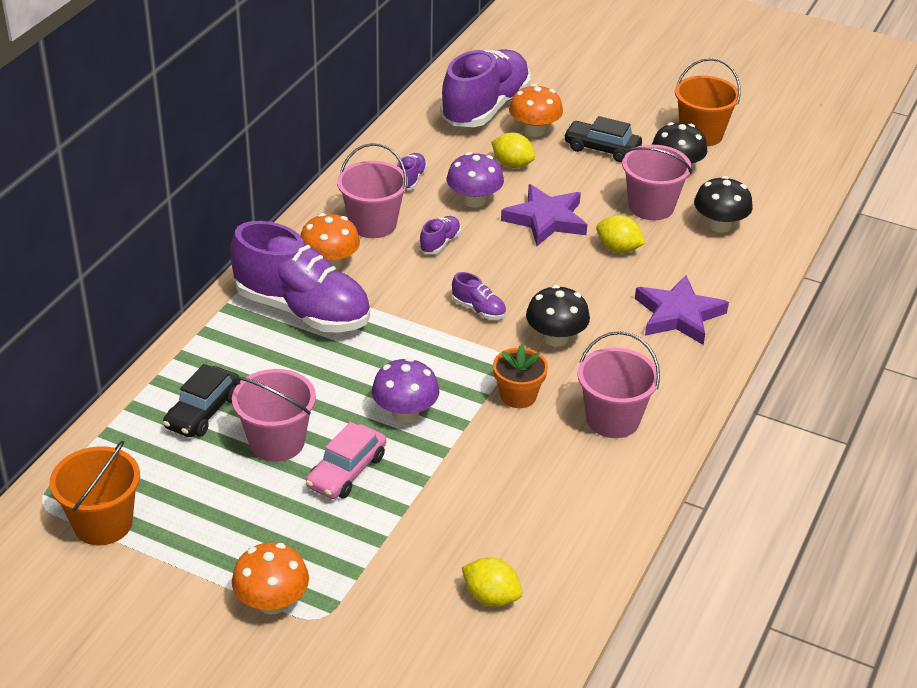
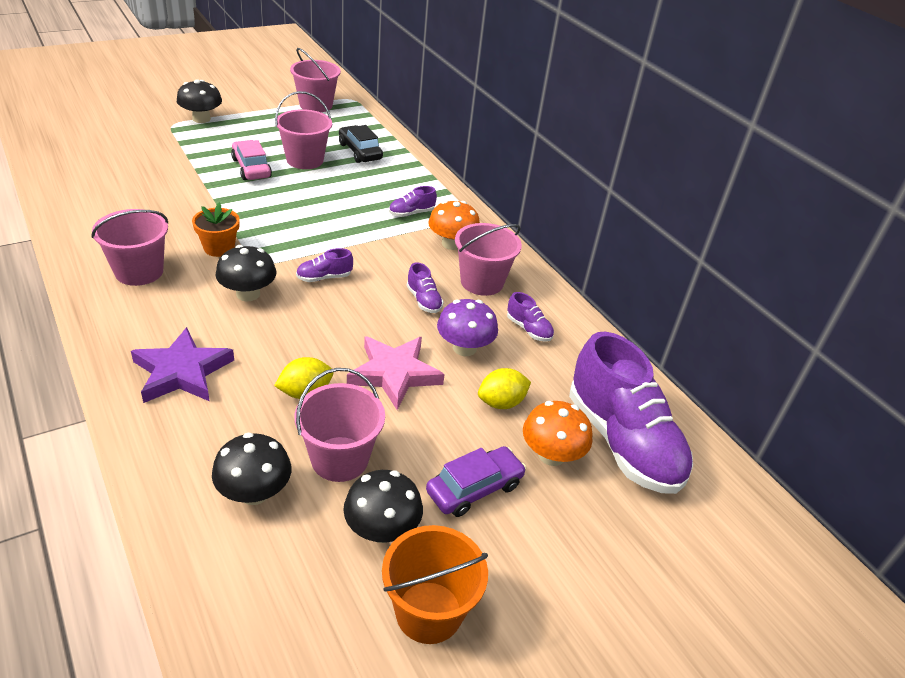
camera: 120 degrees right, 0 degrees up
(103, 523) = (316, 105): orange bucket -> pink bucket
(272, 602) = (201, 119): orange mushroom -> black mushroom
(303, 310) = (411, 213): purple shoe -> purple shoe, size x0.41
(405, 413) = (267, 204): purple mushroom -> none
(491, 597) = (99, 165): yellow lemon -> none
(546, 219) = (394, 374): purple star -> pink star
(602, 149) = (474, 488): black car -> purple car

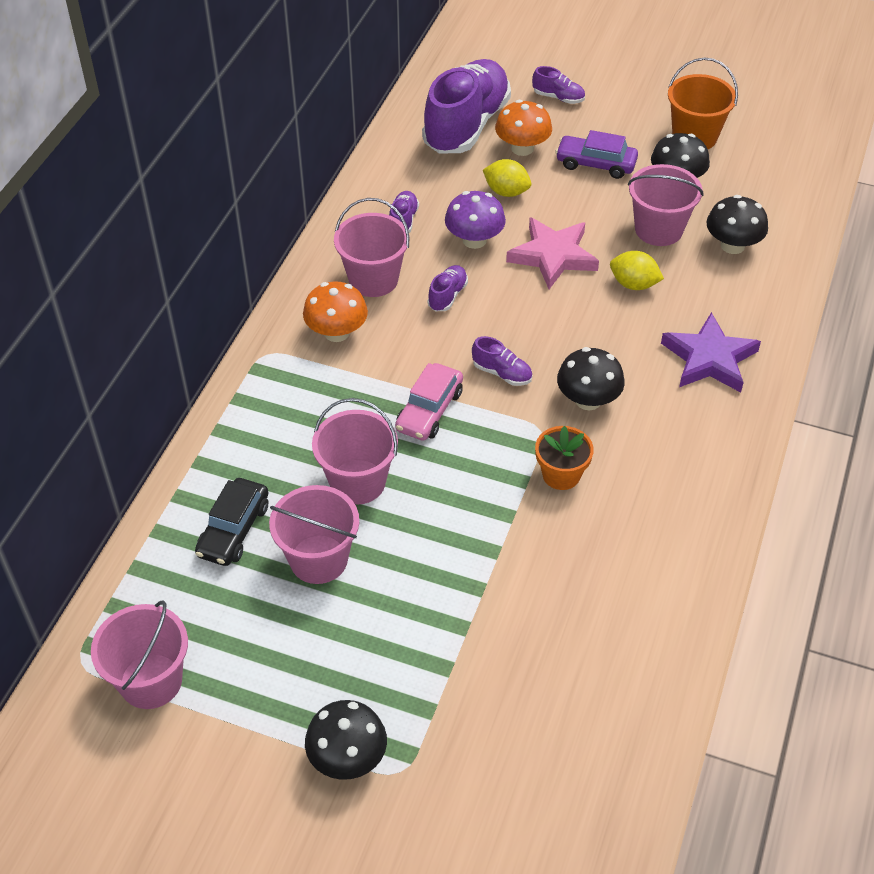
camera: 125 degrees left, 10 degrees up
(139, 271) = (663, 493): pink bucket -> pink bucket (357, 482)
(251, 168) = (398, 587): pink car -> pink car (429, 410)
(411, 213) = (318, 393): purple shoe -> purple shoe (558, 97)

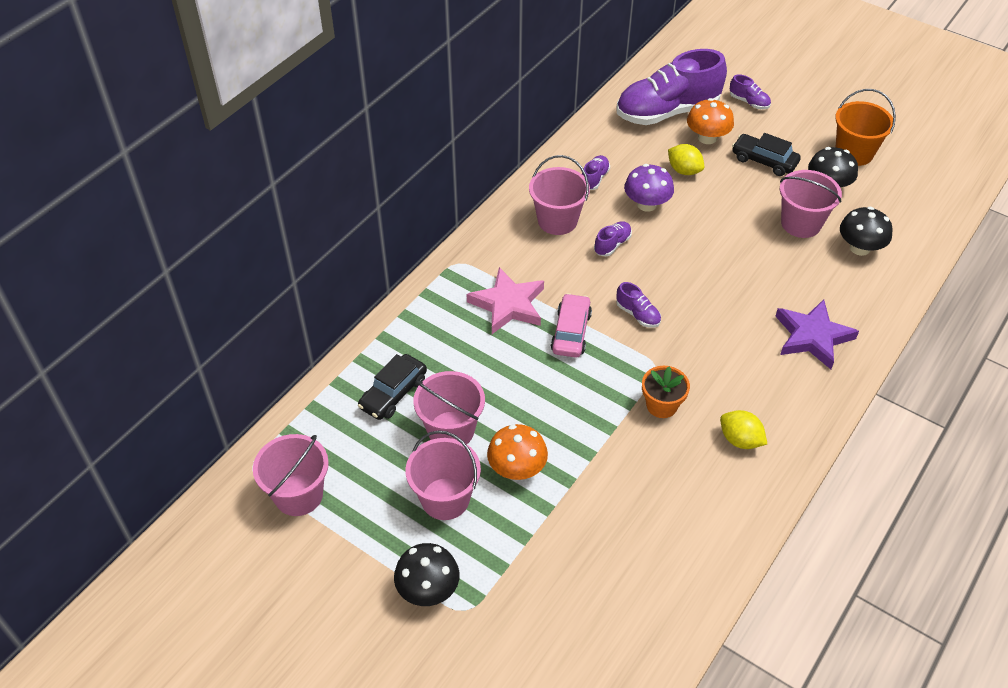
camera: 15 degrees right, 0 degrees up
(336, 332) = (516, 257): orange mushroom -> orange mushroom (517, 468)
(357, 482) = (498, 377): pink bucket -> pink bucket (445, 499)
(429, 410) = (571, 332): pink car -> pink car turned 150 degrees clockwise
(466, 125) = (667, 112): purple shoe -> purple shoe turned 150 degrees counterclockwise
(553, 256) = (707, 229): pink star -> pink star (508, 305)
(588, 400) = (701, 350): black mushroom -> none
(596, 164) = (764, 161): purple car -> black car
(633, 284) = (767, 264): yellow lemon -> yellow lemon (740, 440)

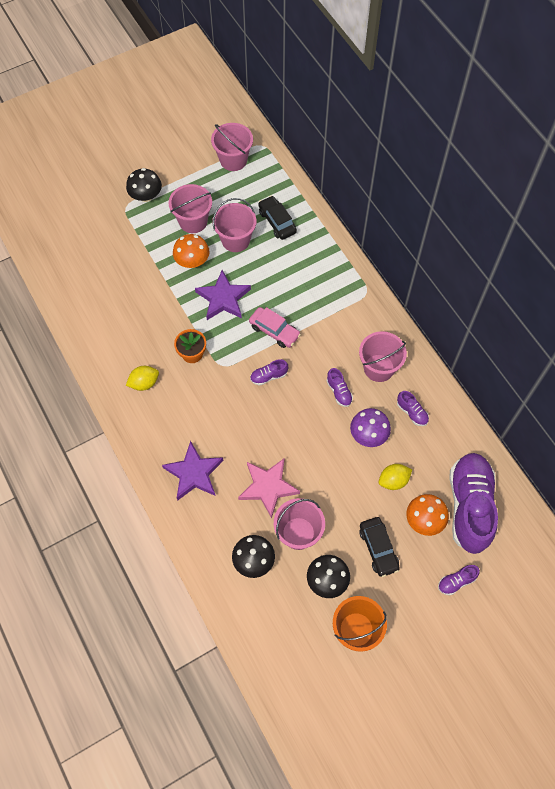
camera: 115 degrees right, 15 degrees up
(508, 305) = (315, 306): pink star -> pink star (268, 487)
(556, 405) = (223, 298): none -> purple star
(764, 161) = (378, 549): black car -> black car turned 105 degrees clockwise

